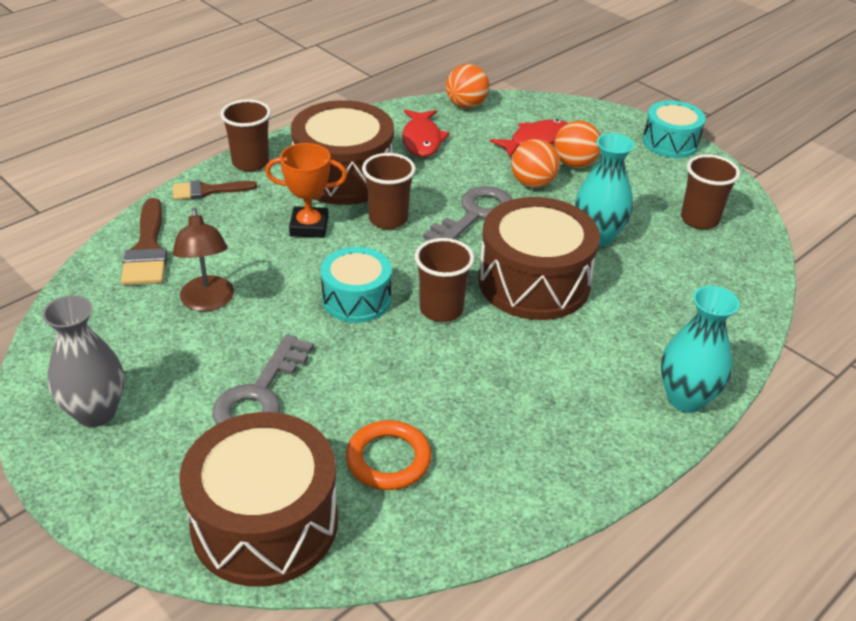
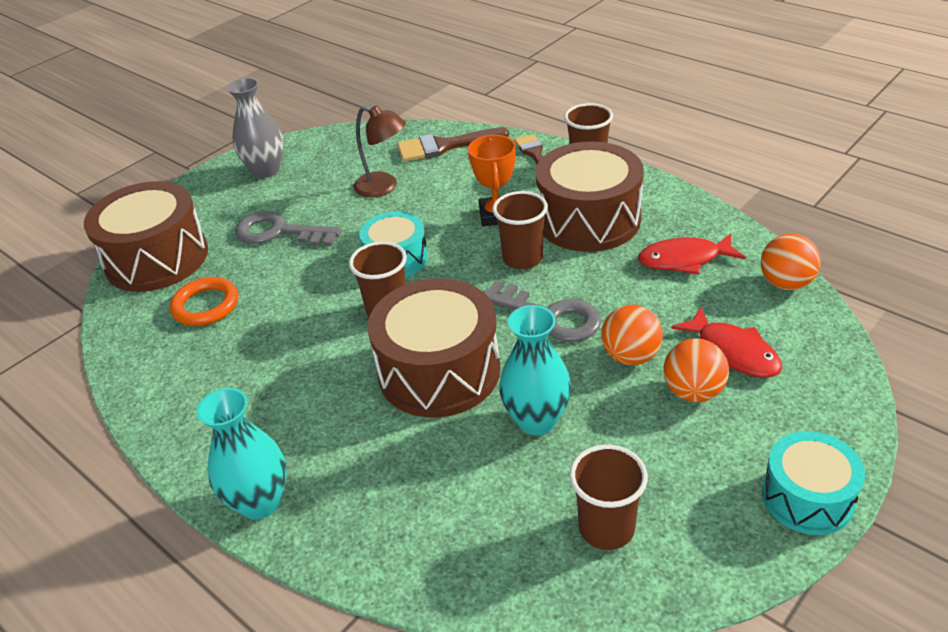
camera: 90 degrees right, 0 degrees up
(208, 302) = (384, 187): brown lamp -> brown lamp turned 135 degrees counterclockwise

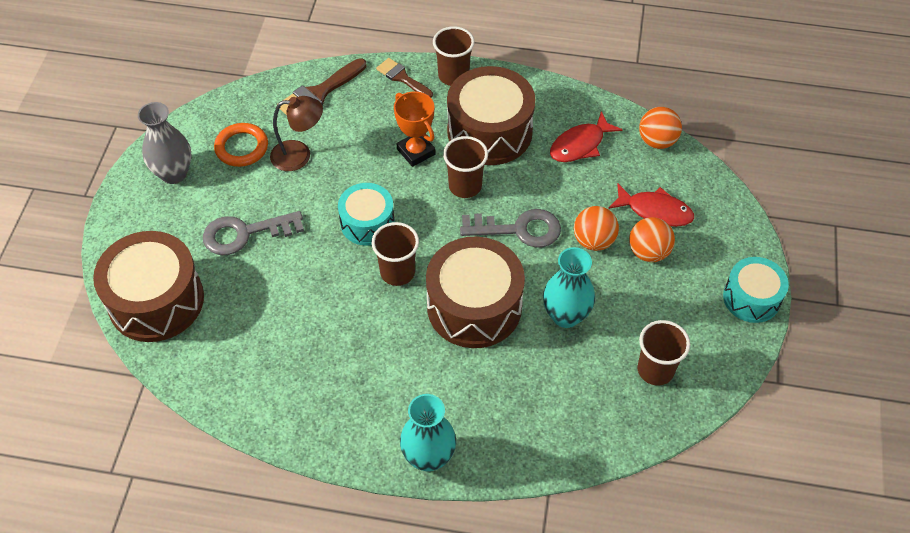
camera: 35 degrees left, 15 degrees up
(206, 306) = (244, 326): orange ring -> orange ring (242, 147)

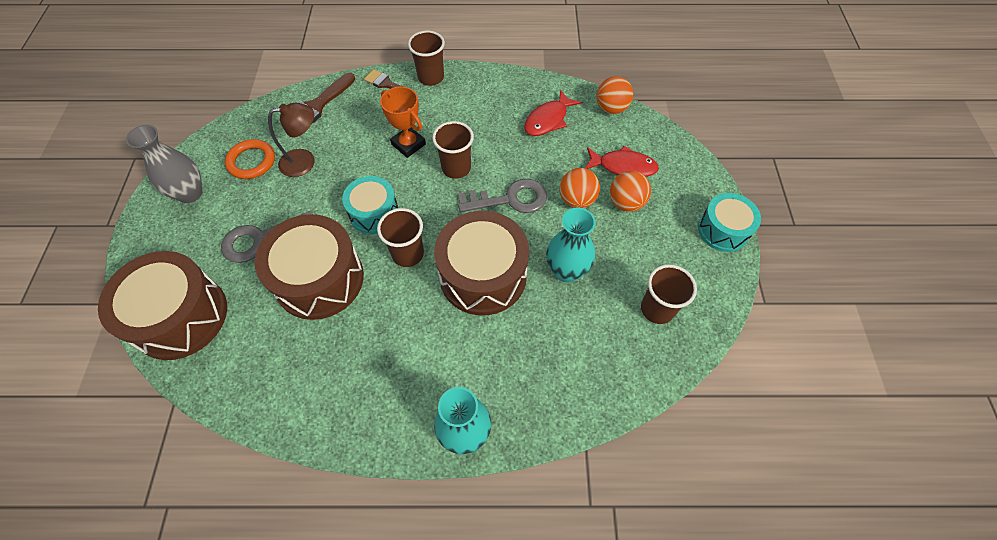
camera: 10 degrees left, 5 degrees up
(489, 131) = (469, 119): brown drum -> brown drum (319, 279)

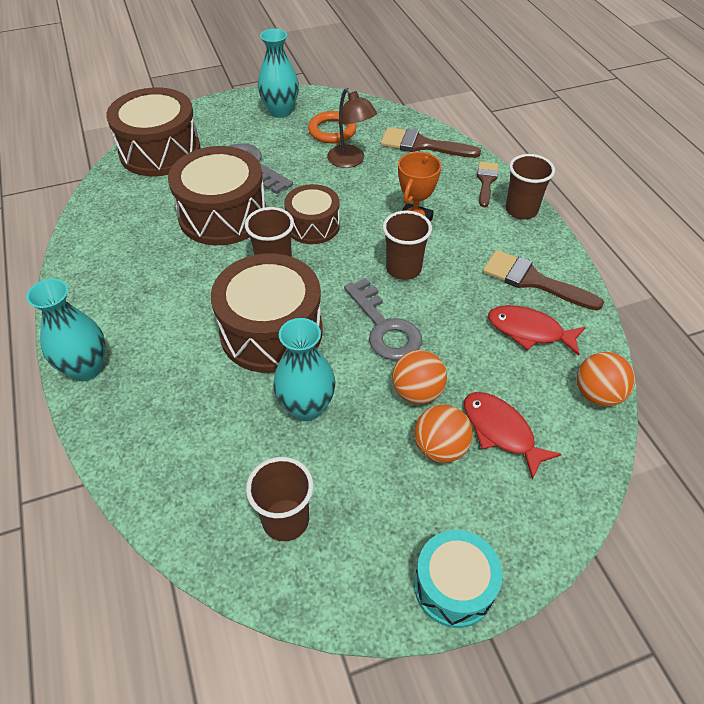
camera: 70 degrees right, 10 degrees down
(190, 193) = (280, 111): grey vase -> turquoise vase
(374, 213) = (313, 226): turquoise drum -> brown drum
(504, 100) = (533, 280): none -> brown brush
(623, 166) = (501, 431): red fish -> red fish turned 150 degrees clockwise

